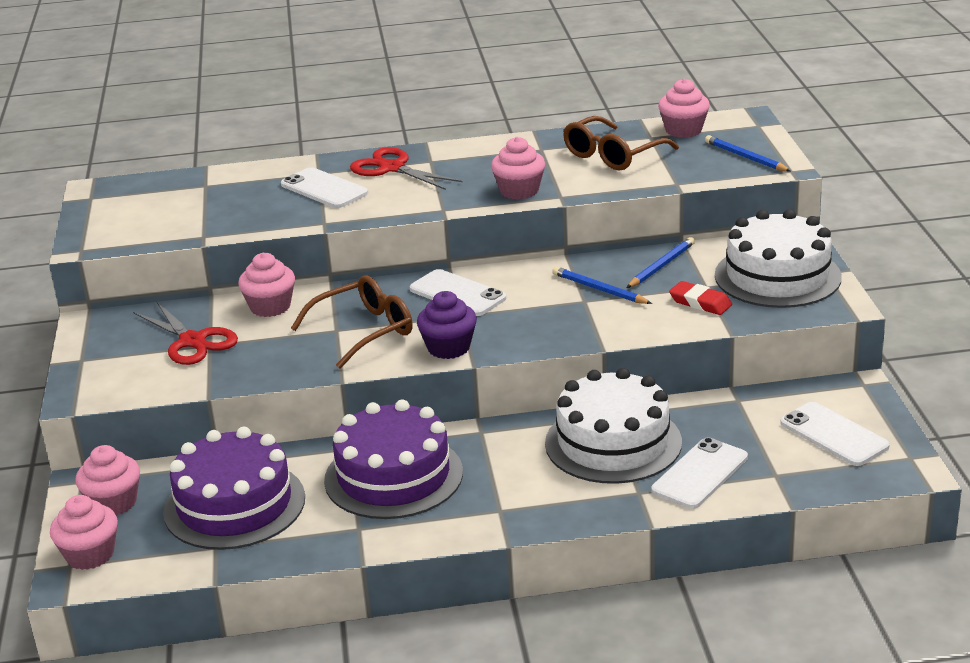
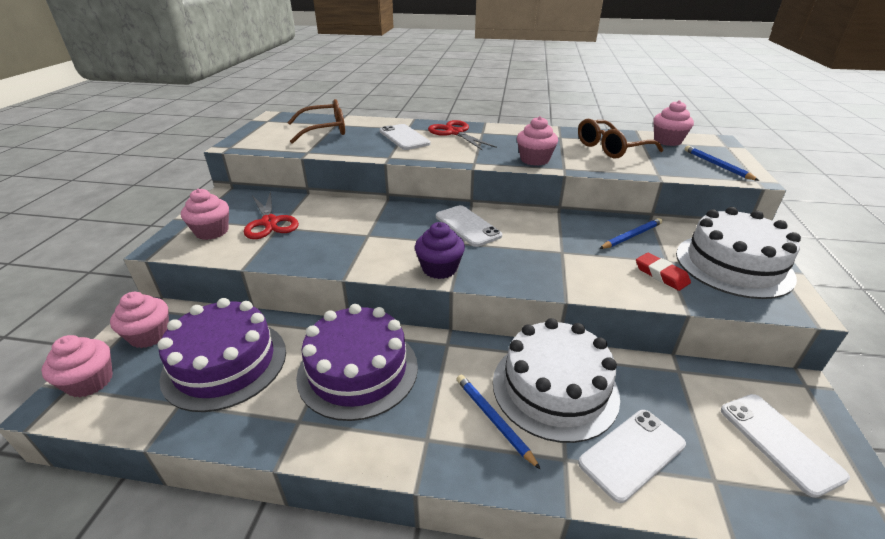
camera: 15 degrees right, 5 degrees up
(270, 307) = (337, 209): pink cupcake -> pink cupcake (212, 231)
(363, 331) = (385, 240): brown glasses -> brown glasses (324, 130)
(599, 289) = (577, 245): blue pencil -> blue pencil (493, 419)

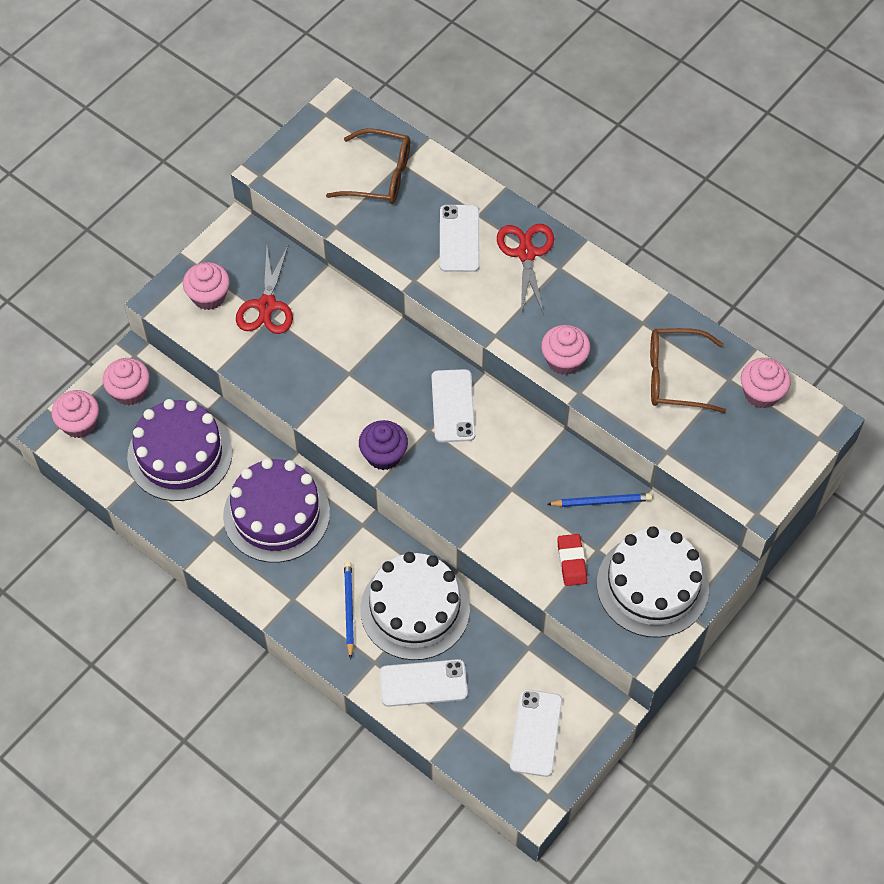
camera: 30 degrees right, 25 degrees up
(717, 165) = (752, 467): blue pencil -> none

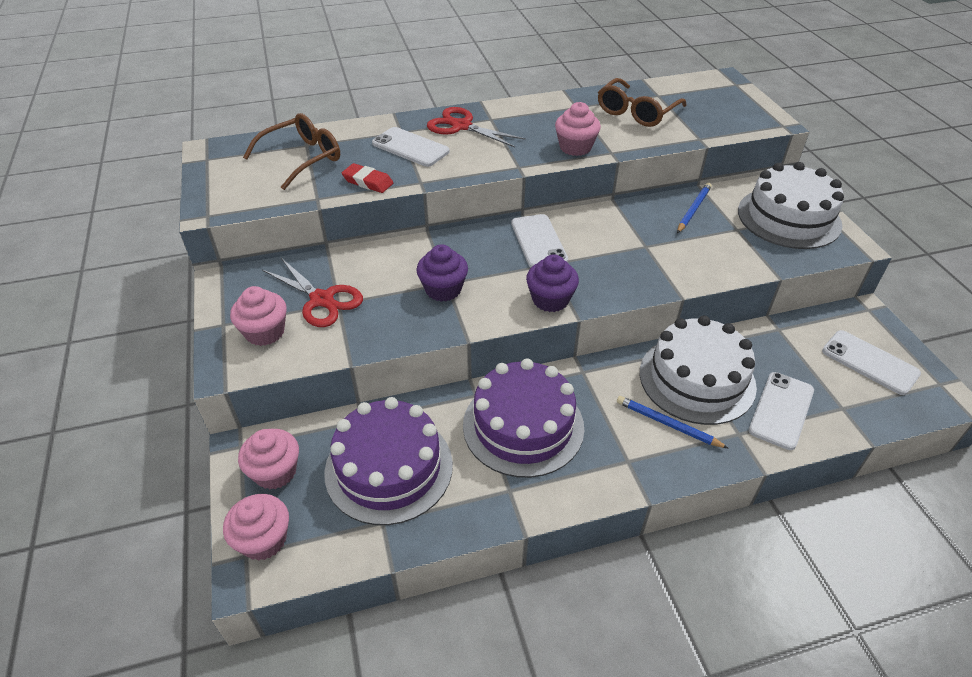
camera: 55 degrees left, 15 degrees down
(339, 376) = (443, 289): none -> purple cupcake
(453, 406) = (538, 241): white phone -> white phone turned 45 degrees clockwise
(571, 562) = (740, 245): red eraser -> red eraser (368, 182)
(761, 393) = (681, 89): pink cupcake -> none

